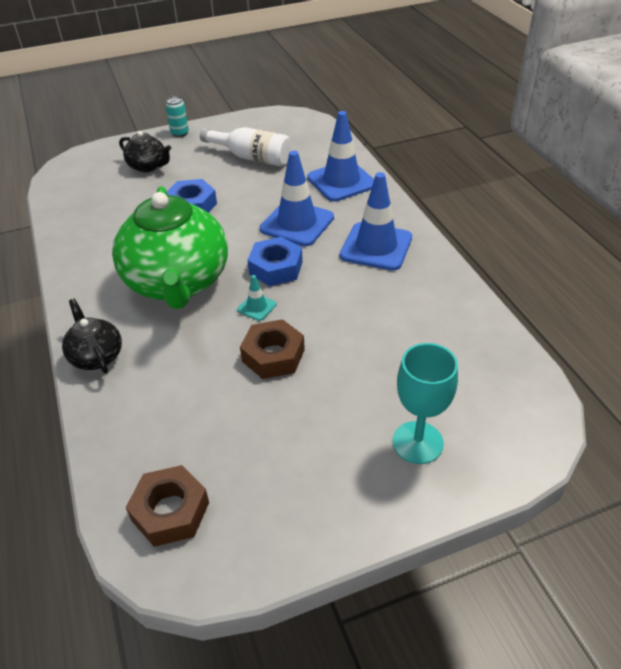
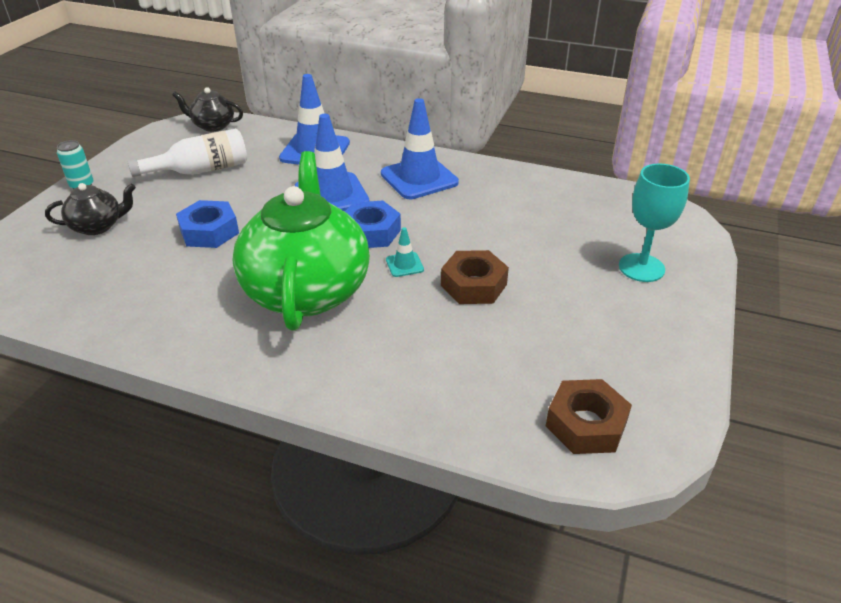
camera: 50 degrees left, 5 degrees down
(96, 356) = (336, 385): black teapot -> black teapot (213, 126)
(178, 283) = (307, 290): green teapot -> green teapot turned 120 degrees counterclockwise

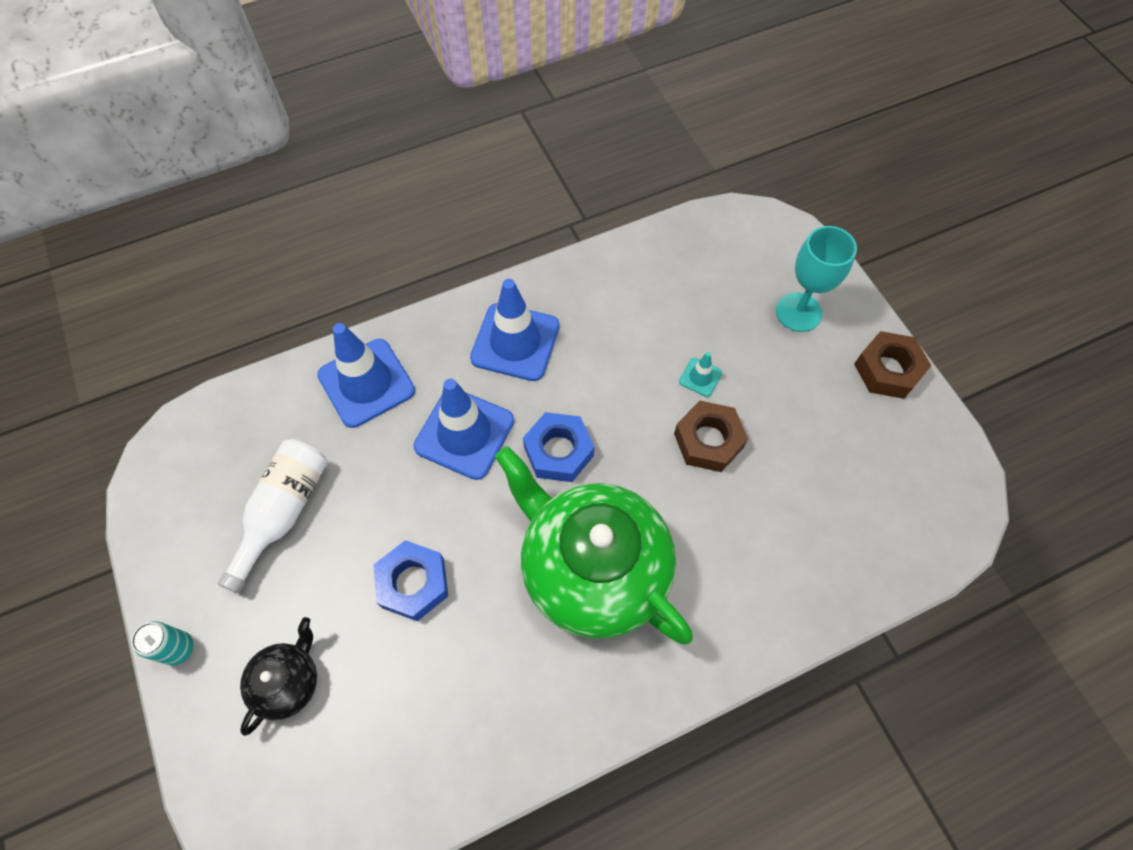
camera: 45 degrees left, 25 degrees up
(213, 126) = (197, 434): black teapot -> none
(404, 265) = (632, 466): turquoise traffic cone -> turquoise traffic cone (700, 377)
(586, 424) = (916, 511): brown nut -> brown nut (887, 370)

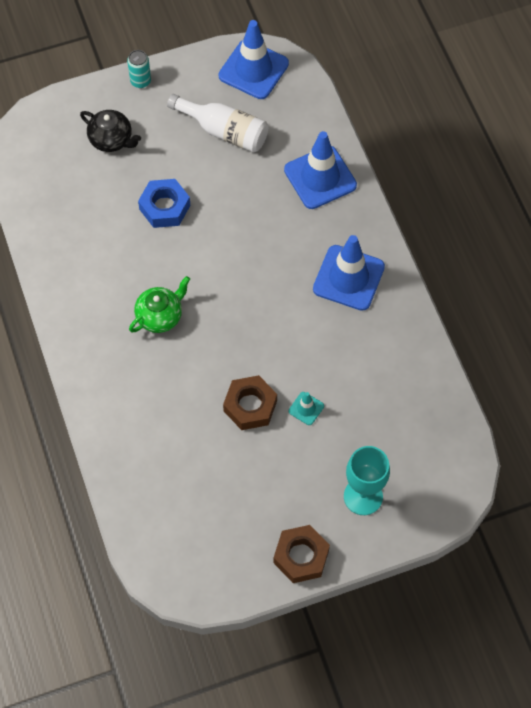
camera: 95 degrees right, 0 degrees up
(464, 433) = (272, 240): blue traffic cone -> blue traffic cone (253, 70)
(558, 451) = (251, 301): blue nut -> none
(592, 569) = (160, 316): green teapot -> green teapot, size x0.46

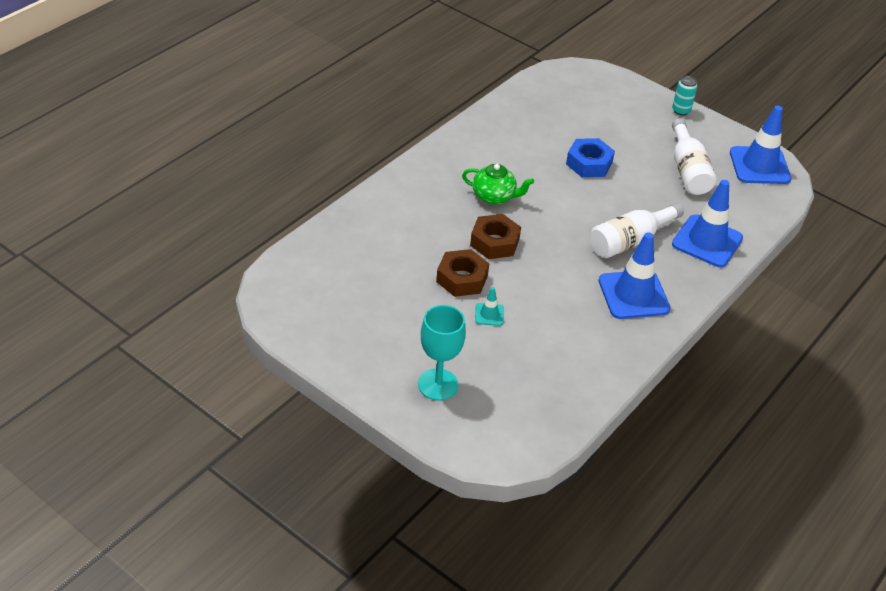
camera: 55 degrees right, 20 degrees down
(111, 140) = (616, 115): black teapot -> none
(284, 239) = (629, 241): none -> white bottle
(301, 556) = (350, 364): brown nut -> brown nut (494, 242)

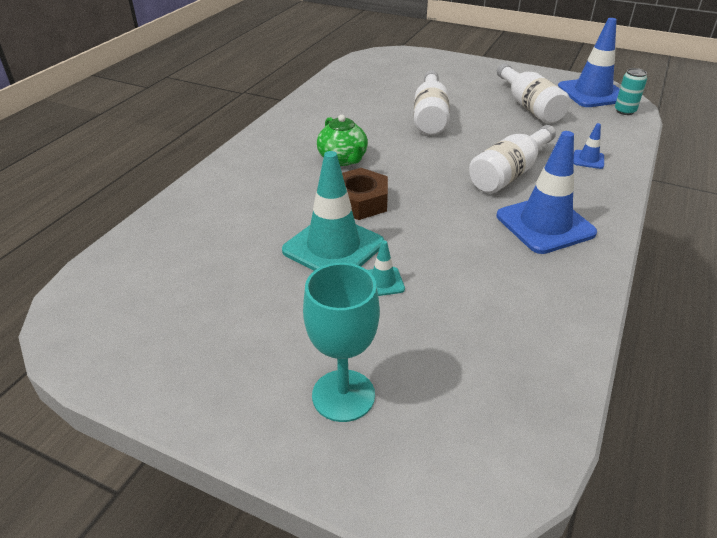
camera: 10 degrees left, 5 degrees down
(462, 279) = (333, 247): brown nut -> turquoise traffic cone
(494, 196) = (343, 159): green teapot -> green teapot turned 60 degrees clockwise
(589, 163) = (430, 116): blue nut -> white bottle
(681, 110) = (494, 67): turquoise can -> turquoise can (624, 111)
(707, 241) = (588, 159): blue traffic cone -> blue traffic cone, size x0.45

